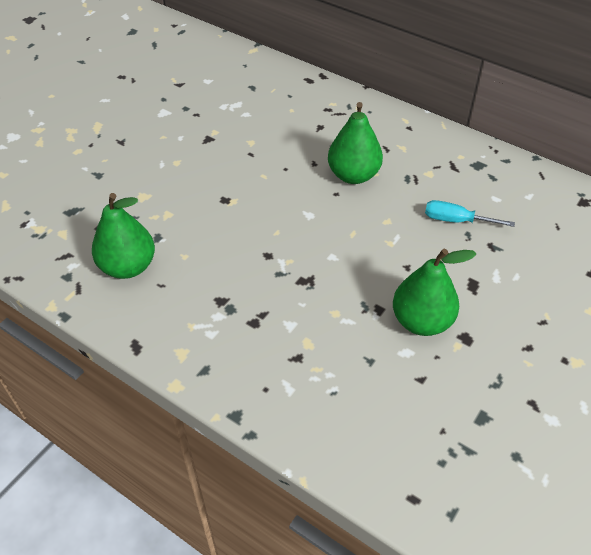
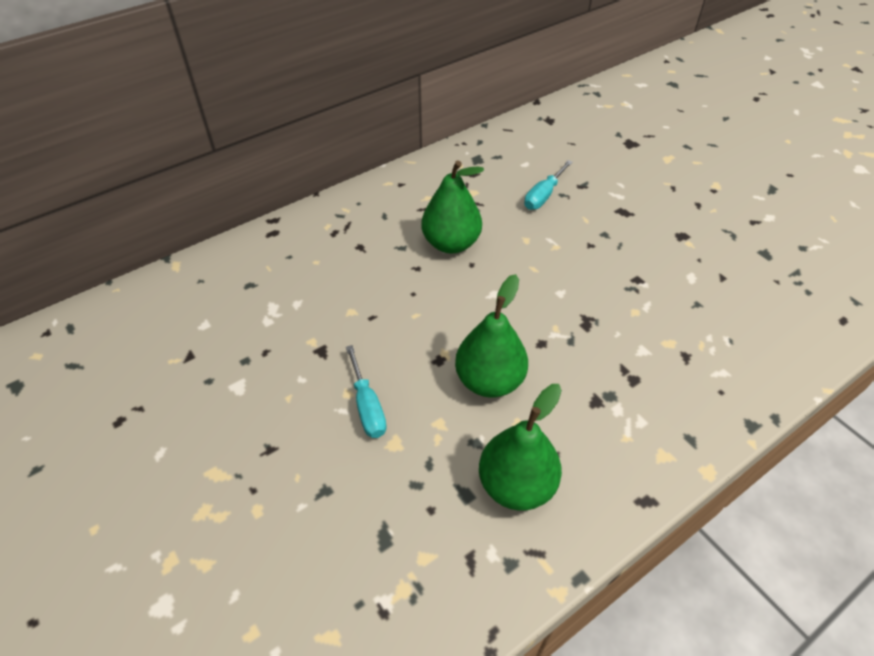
camera: 70 degrees left, 0 degrees up
(169, 174) = (367, 406): none -> turquoise screwdriver
(421, 321) = (658, 256): green pear -> green pear (489, 380)

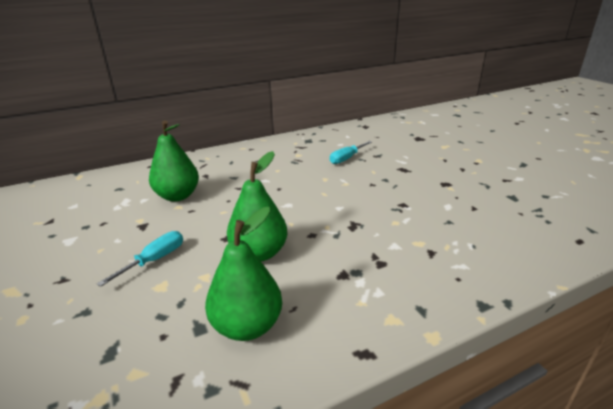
camera: 10 degrees right, 20 degrees down
(367, 406) = (154, 260): turquoise screwdriver -> turquoise screwdriver turned 135 degrees counterclockwise
(451, 243) = (269, 177): green pear -> green pear (178, 196)

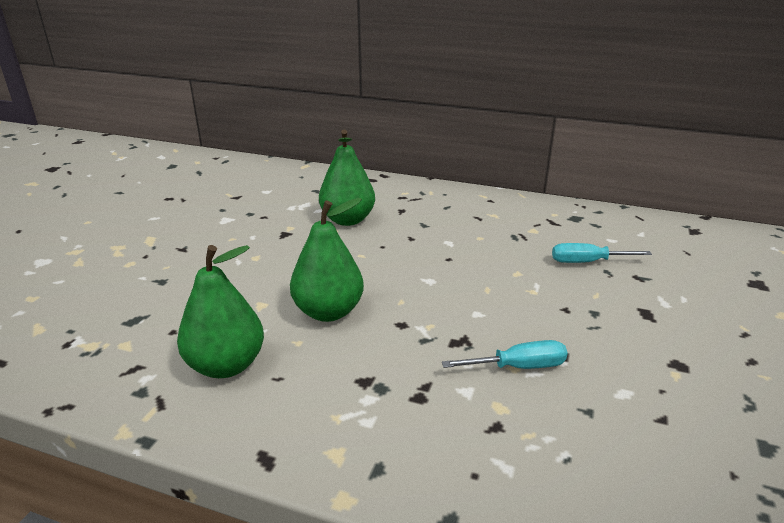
camera: 45 degrees right, 0 degrees up
(154, 260) = (250, 268): turquoise screwdriver -> turquoise screwdriver (518, 367)

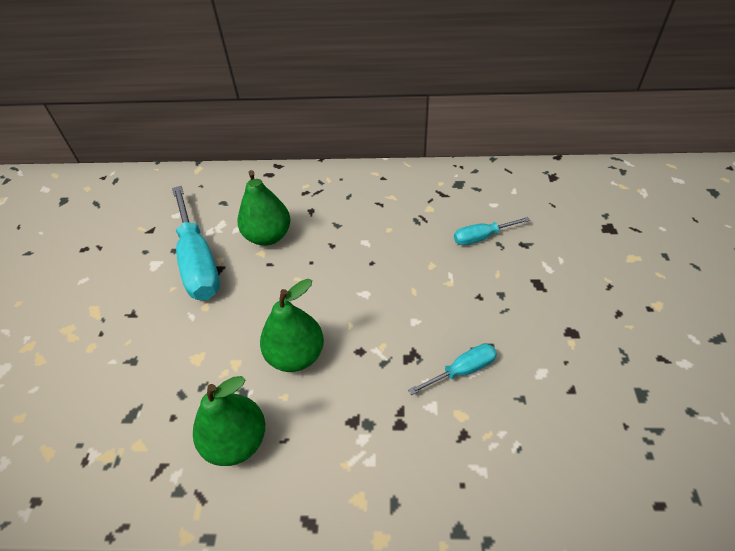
camera: 15 degrees left, 20 degrees up
(268, 224) = (198, 261): none -> turquoise screwdriver

